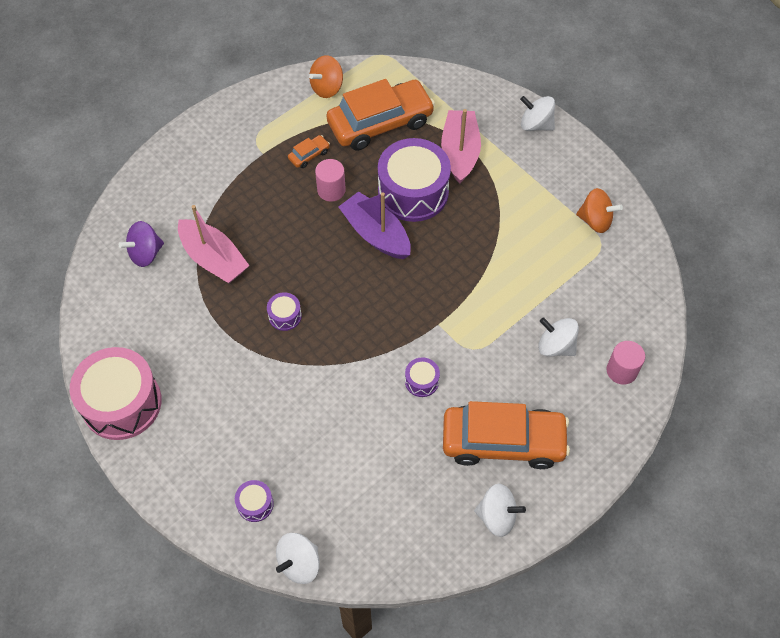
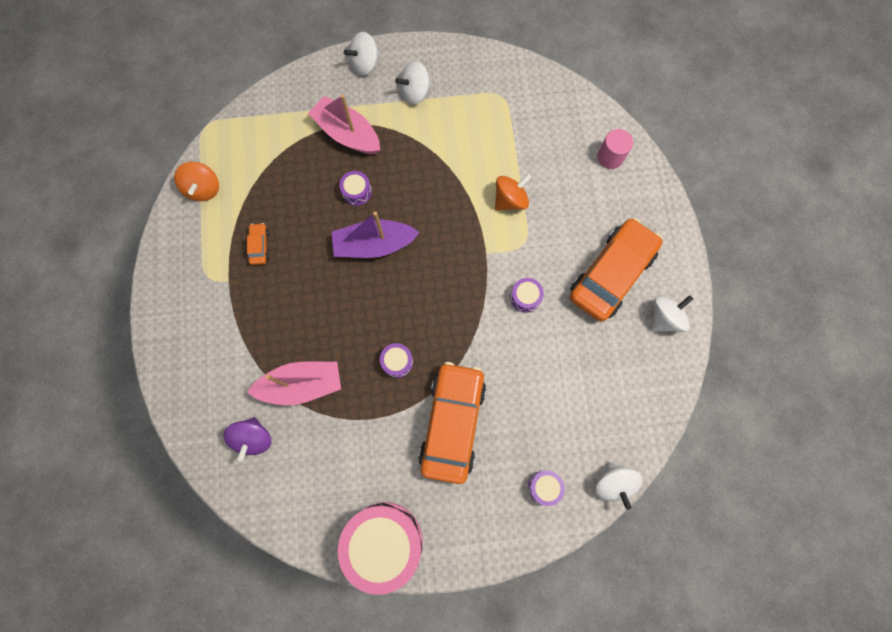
camera: 55 degrees left, 15 degrees up
(331, 190) = (307, 251): pink cylinder -> none
(380, 123) = (272, 172): orange car -> orange car (452, 423)
(413, 192) = (357, 192): purple drum -> purple drum, size x0.44
(556, 346) = (561, 186): white spinning top -> white spinning top (415, 93)
(595, 220) = (479, 85): orange spinning top -> orange spinning top (510, 200)

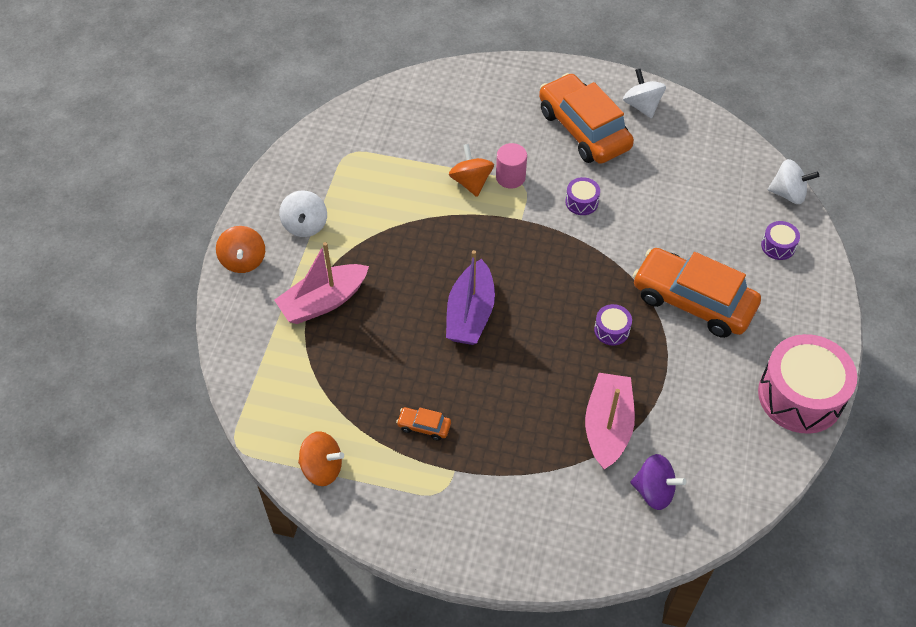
camera: 70 degrees left, 20 degrees down
(357, 192) = (400, 312): purple drum -> none
(365, 64) = (243, 260): white spinning top -> orange spinning top
(610, 157) = (461, 91): pink cylinder -> pink cylinder (510, 177)

